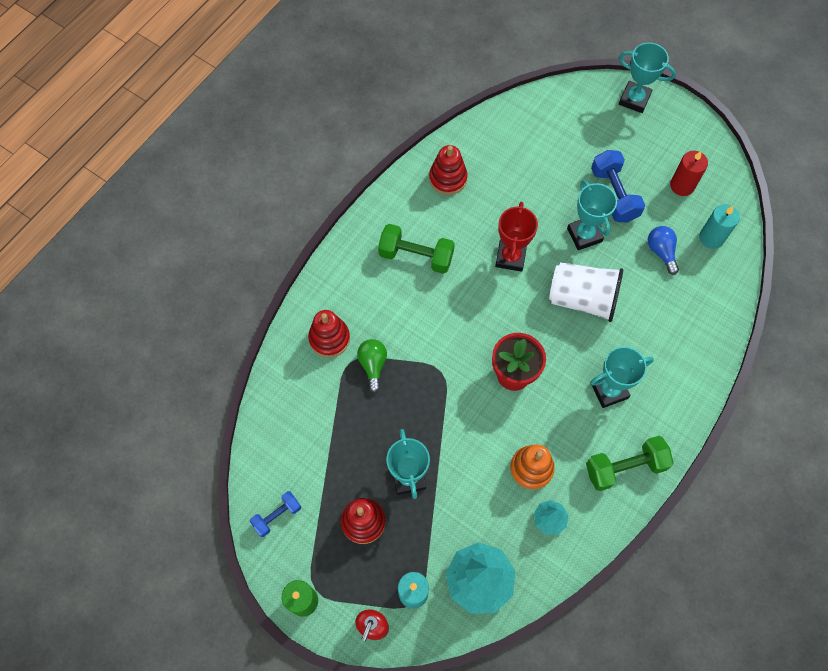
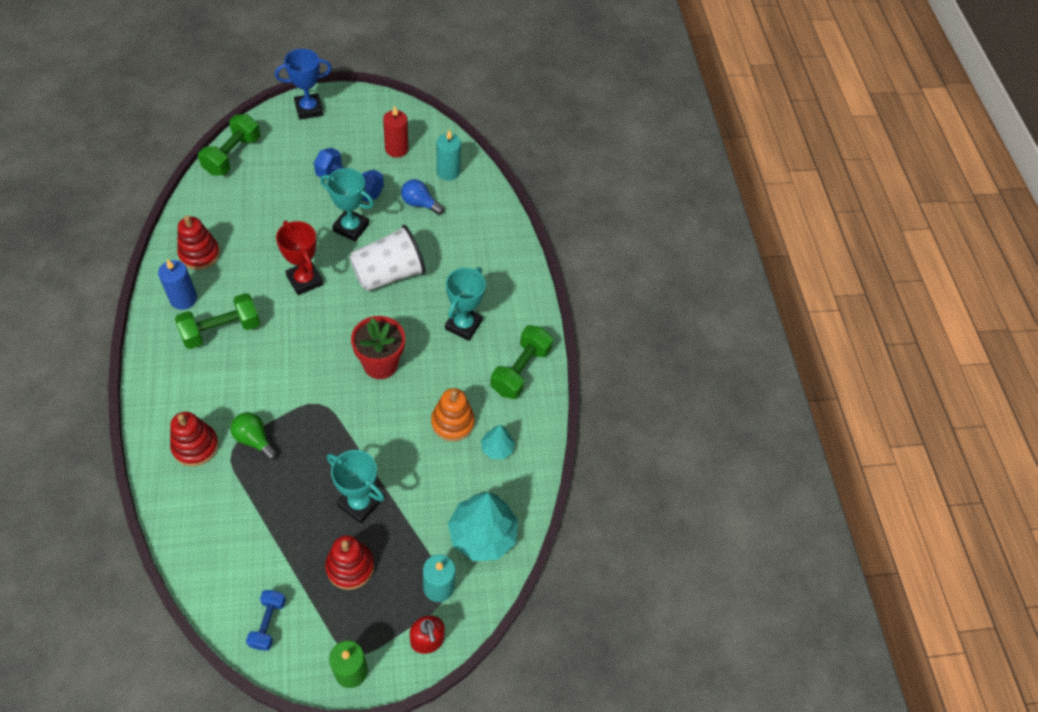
camera: 50 degrees left, 10 degrees down
(408, 210) = (183, 299): none -> blue candle
(538, 105) = (232, 155): none -> green dumbbell
(634, 99) = (309, 109): turquoise trophy -> blue trophy

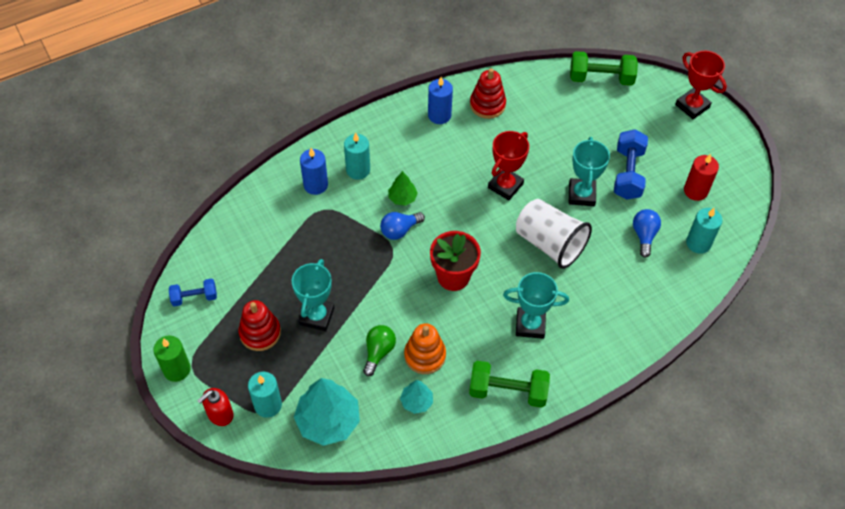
camera: 75 degrees right, 0 degrees up
(195, 446) = (315, 185): red stacking toy -> blue candle
(202, 398) = (358, 170): none -> turquoise candle
(221, 330) = (424, 153): green dumbbell -> none
(254, 439) = (339, 219): green light bulb -> green light bulb (378, 352)
(264, 371) = (402, 198): none -> green tree
(301, 389) = (399, 230): none -> blue light bulb
(309, 109) = (692, 106): blue trophy -> red trophy

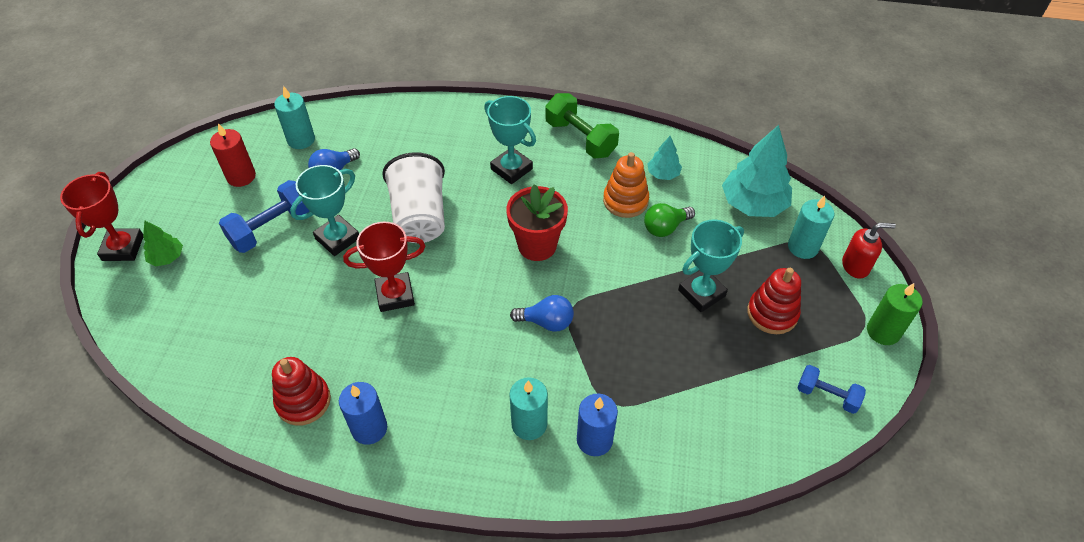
camera: 140 degrees left, 5 degrees down
(402, 198) = (511, 355): green tree -> green tree (167, 257)
(601, 78) = (152, 342): green dumbbell -> none

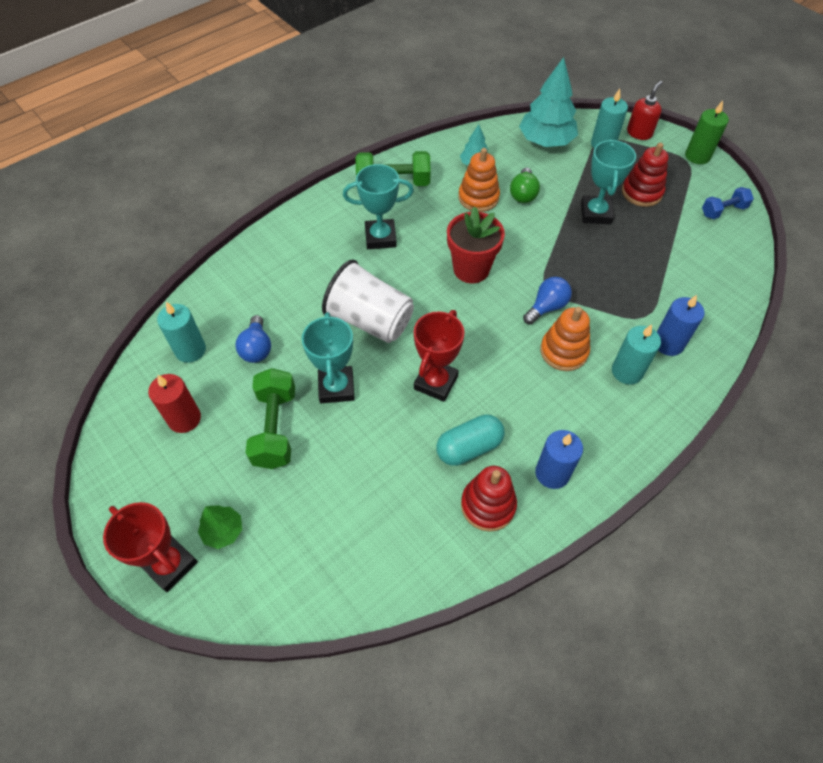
camera: 50 degrees left, 5 degrees up
(272, 228) = (275, 428): blue dumbbell -> green dumbbell
(349, 355) = (469, 447): none -> turquoise capsule
(508, 363) = (563, 351): none -> orange stacking toy

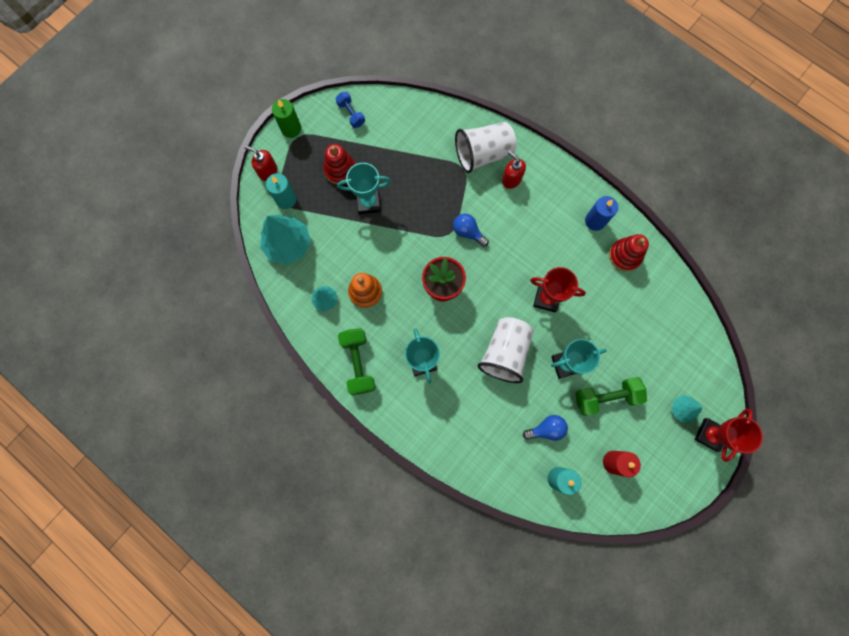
camera: 100 degrees left, 20 degrees up
(223, 531) = (681, 409): green tree -> turquoise tree
(469, 447) = (589, 271): turquoise capsule -> none
(523, 194) = (355, 258): green light bulb -> none
(563, 351) = (503, 219): orange stacking toy -> none
(627, 371) = (511, 179): turquoise candle -> red soap dispenser
(668, 343) = (483, 154): blue candle -> white cup

